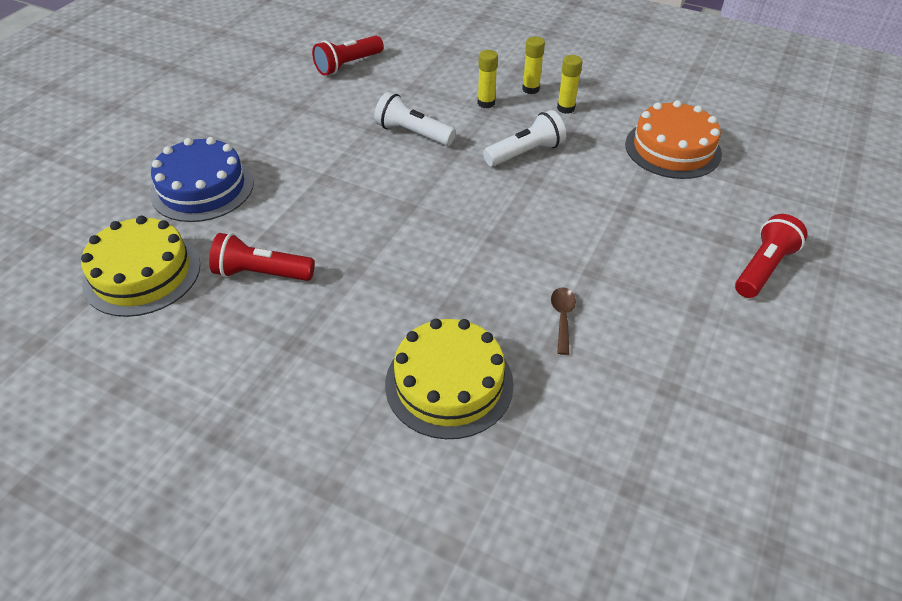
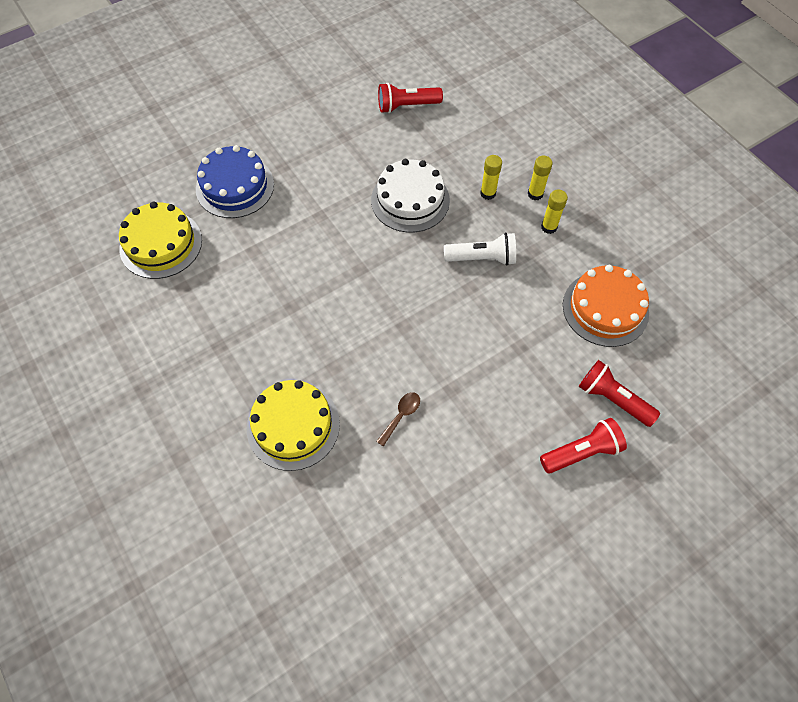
camera: 30 degrees right, 15 degrees up
(262, 273) = (231, 280): red flashlight -> red flashlight (613, 399)
(413, 133) = (410, 200): white flashlight -> white cake

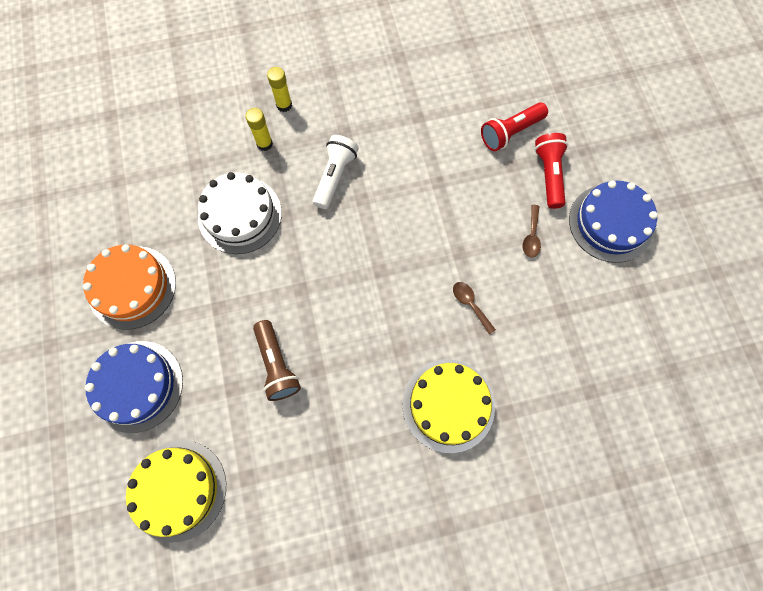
camera: 70 degrees left, 10 degrees up
(284, 275) = (277, 365): none -> brown flashlight
(407, 106) = (118, 176): red flashlight -> none
(500, 454) = (531, 236): none -> brown spoon
(549, 227) = (325, 109): yellow glue stick -> none
(554, 534) = (610, 223): none -> blue cake
(605, 308) = (426, 101): orange cake -> orange cake (132, 287)

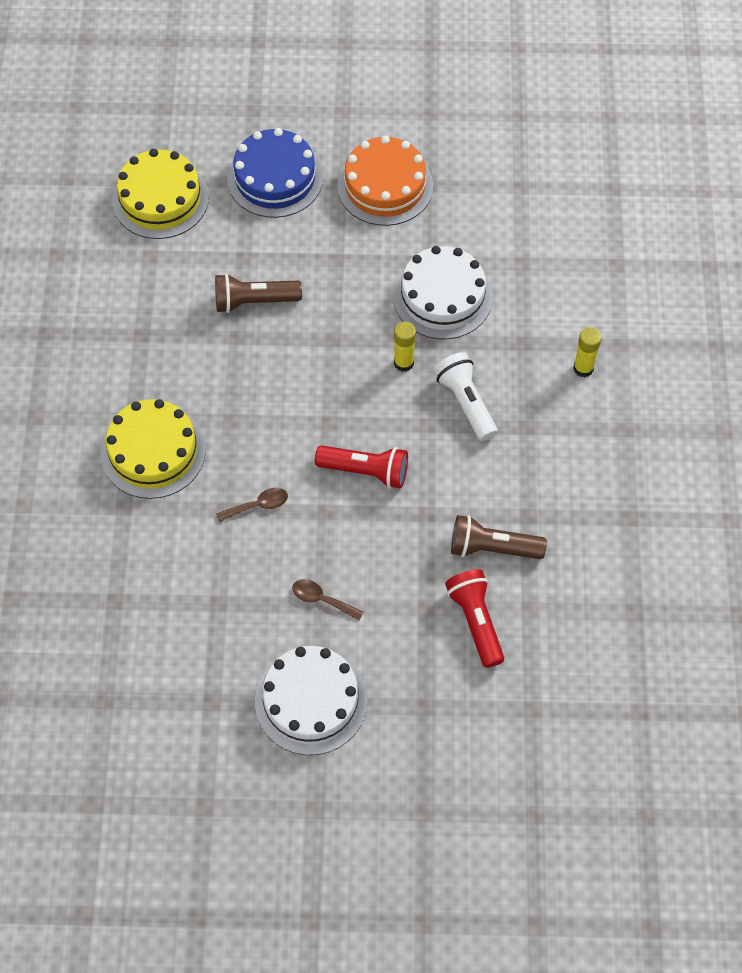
camera: 105 degrees right, 10 degrees down
(264, 144) = (532, 337): yellow glue stick -> yellow glue stick (403, 363)
(335, 176) = (466, 403): white flashlight -> white flashlight turned 150 degrees counterclockwise
(450, 134) = (492, 548): none -> brown flashlight
(549, 175) = (400, 648): red flashlight -> red flashlight (365, 471)
(610, 223) = (311, 700): blue cake -> white cake

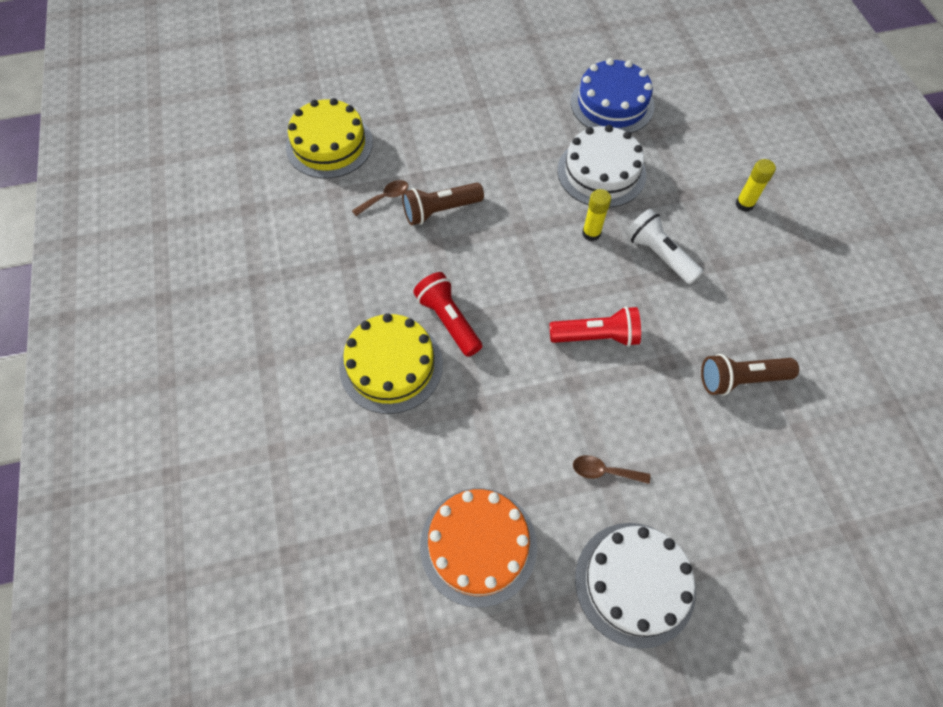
camera: 15 degrees left, 0 degrees up
(258, 505) = (509, 393): brown spoon -> brown spoon (385, 198)
(275, 178) = (423, 109): blue cake -> blue cake (612, 104)
(385, 186) = (518, 97): orange cake -> orange cake (478, 545)
(476, 621) = (757, 455): red flashlight -> red flashlight (448, 320)

